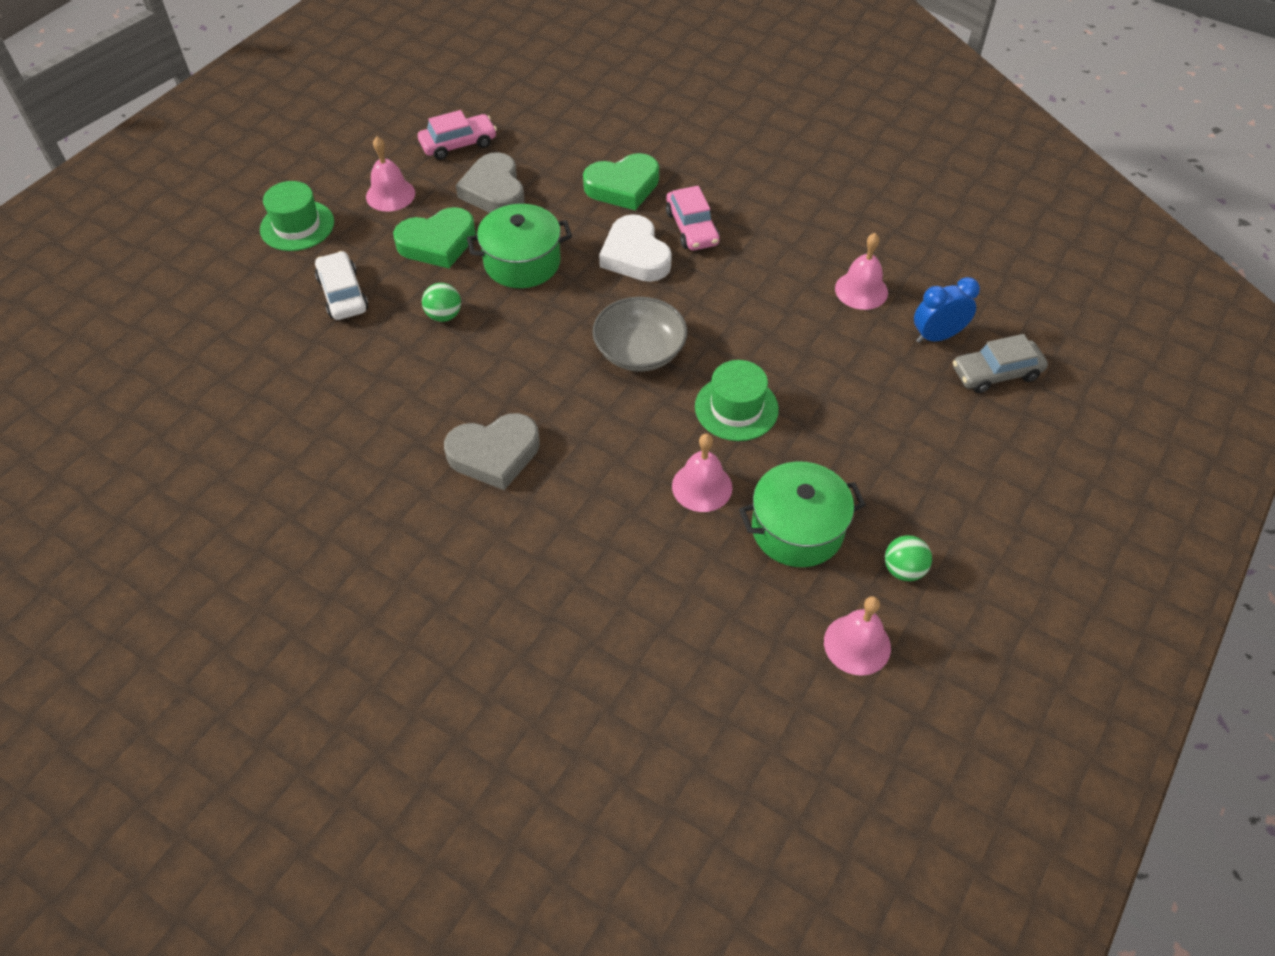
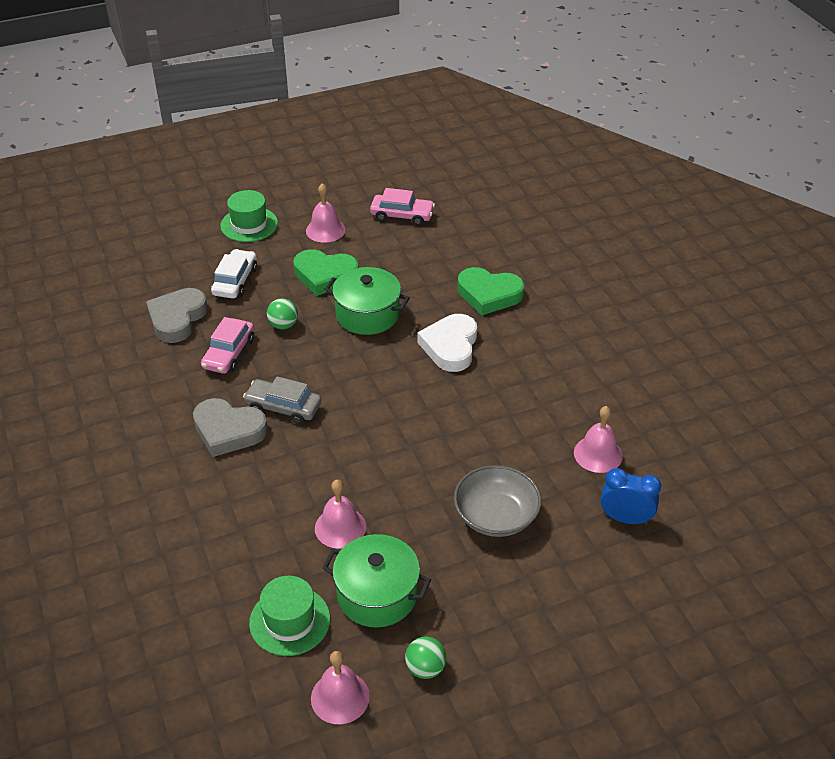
camera: 35 degrees right, 10 degrees down
(494, 191) = (395, 257): grey heart -> grey heart (177, 319)
(639, 351) = (388, 414): grey bowl -> grey bowl (496, 516)
(691, 228) = (511, 346): pink car -> pink car (229, 353)
(736, 408) = (417, 488): green hat -> green hat (290, 621)
(996, 373) = (646, 571): grey car -> grey car (283, 407)

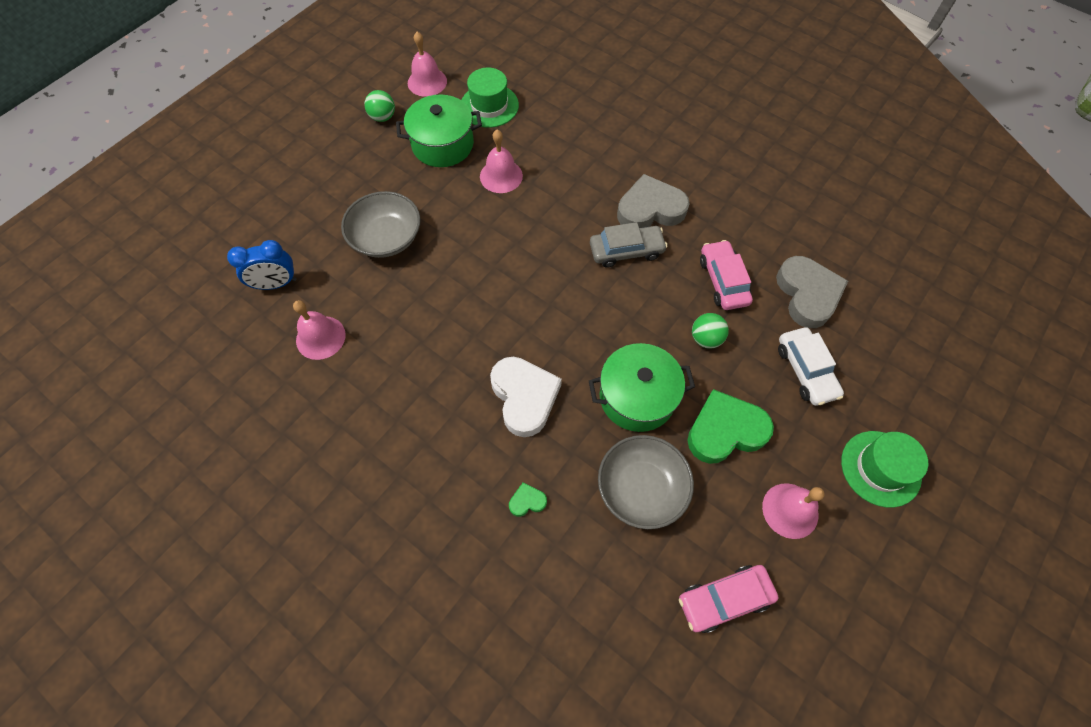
camera: 150 degrees right, 20 degrees up
(408, 272) = (641, 488): none -> grey bowl
(489, 294) = (527, 501): green heart -> green heart, size x0.44

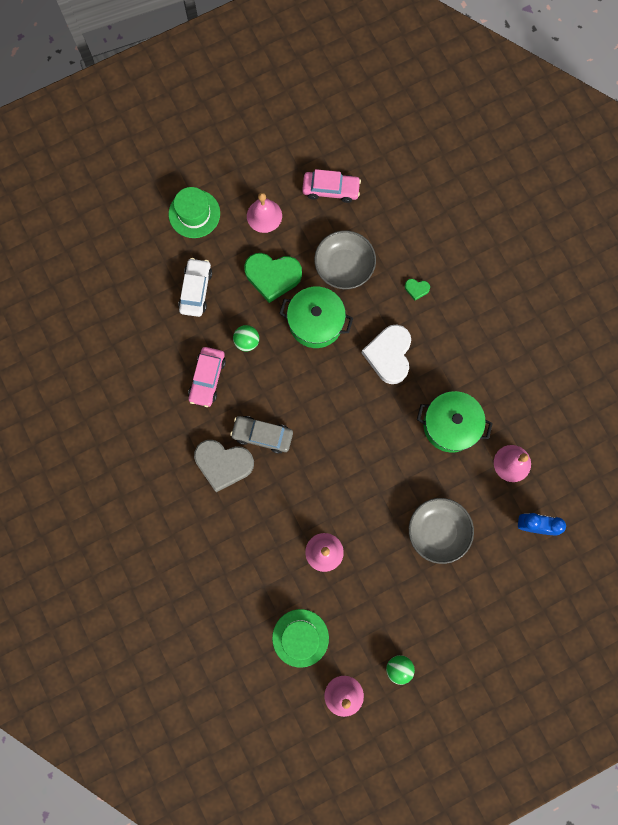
camera: 155 degrees left, 15 degrees up
(443, 144) = (358, 610): green pot -> green pot (450, 425)
(807, 294) = (156, 341): grey heart -> none

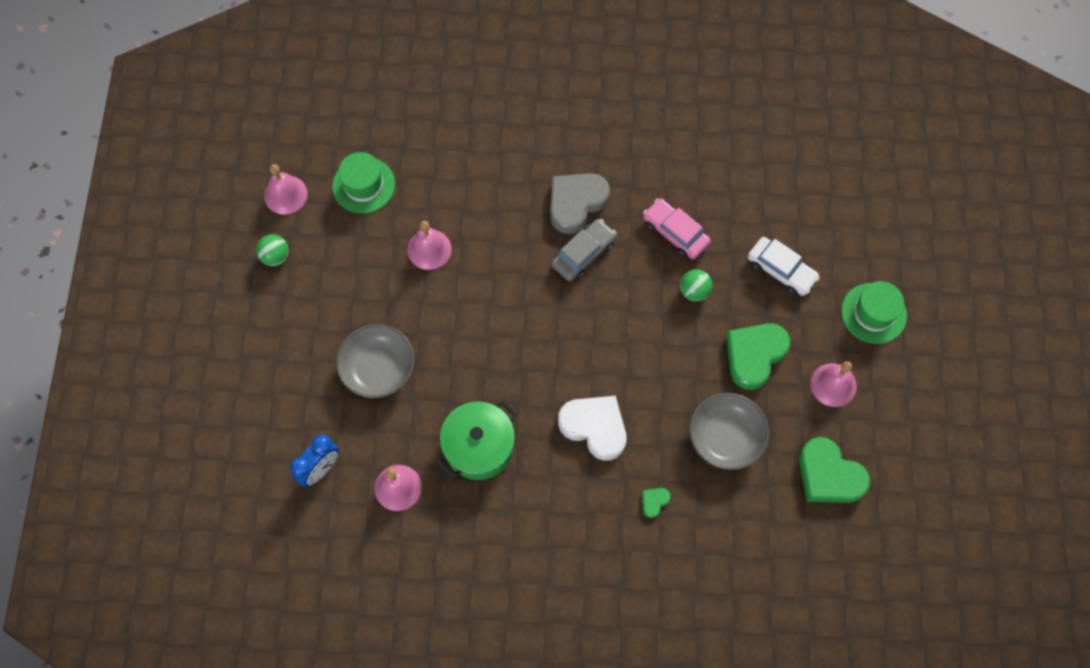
camera: 120 degrees right, 10 degrees down
(316, 322) = (676, 371): green pot -> none
(331, 189) = (829, 475): pink car -> green heart

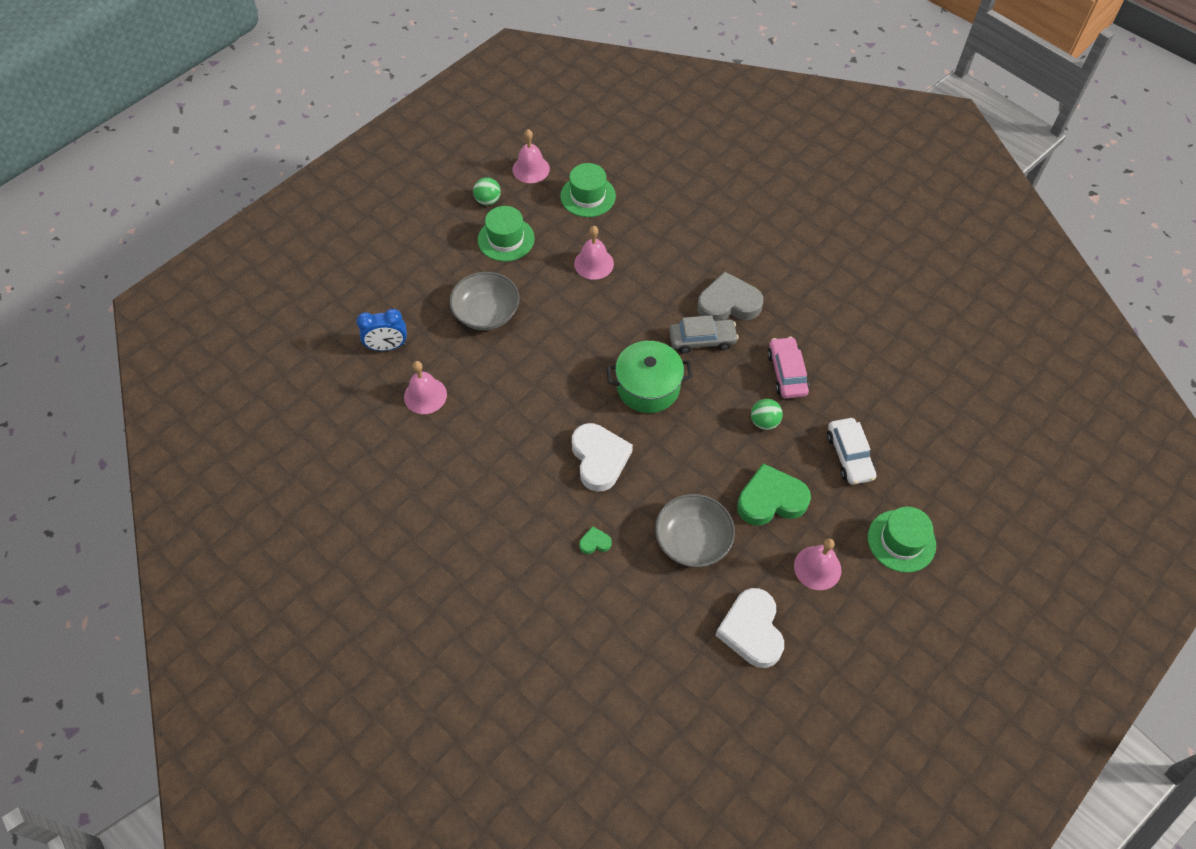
camera: 40 degrees right, 10 degrees down
(329, 283) = (506, 239): none -> green hat
(479, 447) = (505, 410): green pot -> green pot (648, 387)
(829, 475) = (751, 630): green heart -> white heart

